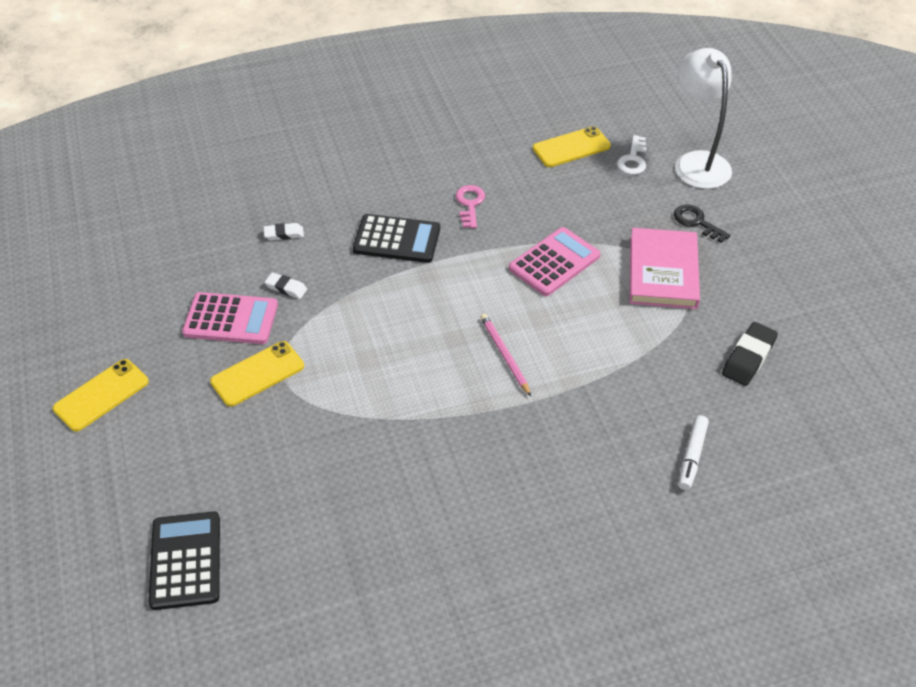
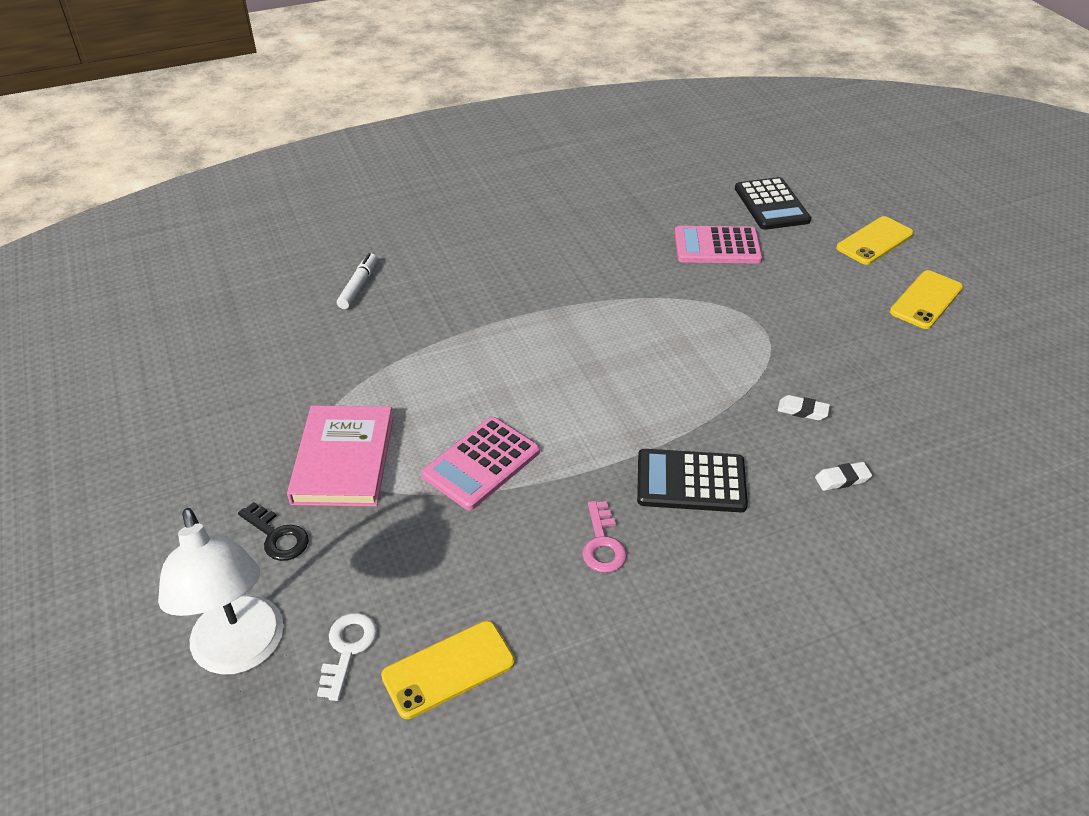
camera: 175 degrees right, 5 degrees down
(231, 319) = (845, 373): pink calculator -> pink calculator (717, 246)
(257, 374) = (786, 325): yellow phone -> yellow phone (874, 241)
(504, 355) = (537, 356): pink pencil -> none
(748, 357) = (273, 369): black eraser -> none

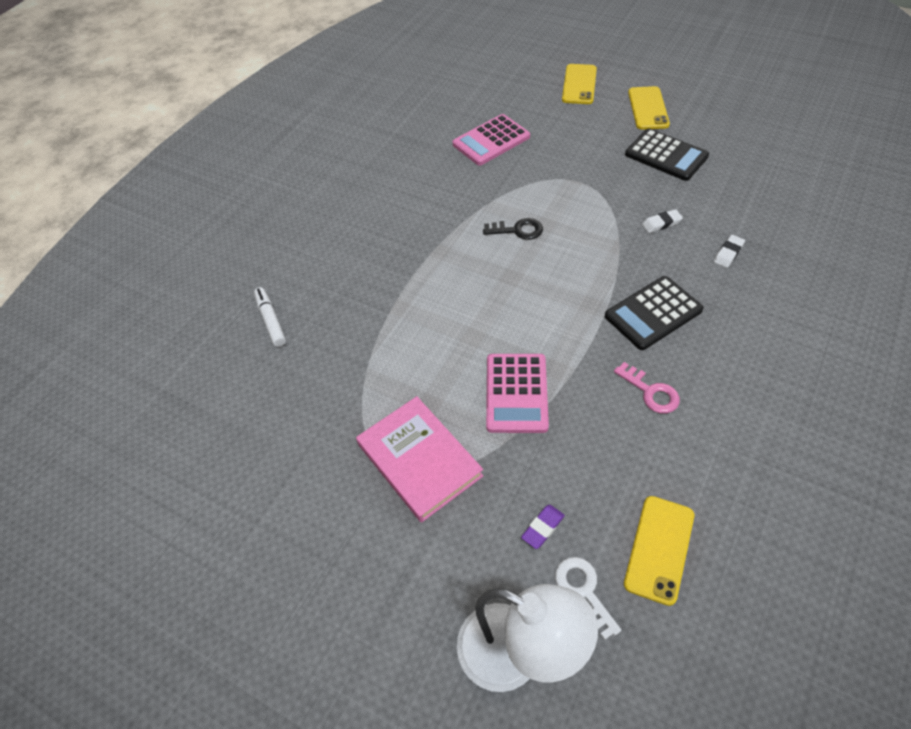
camera: 35 degrees left, 10 degrees up
(277, 536) = (440, 552): black key -> black key (518, 230)
(374, 578) = (542, 528): none -> purple eraser
(771, 205) = (492, 92): black calculator -> black calculator (666, 155)

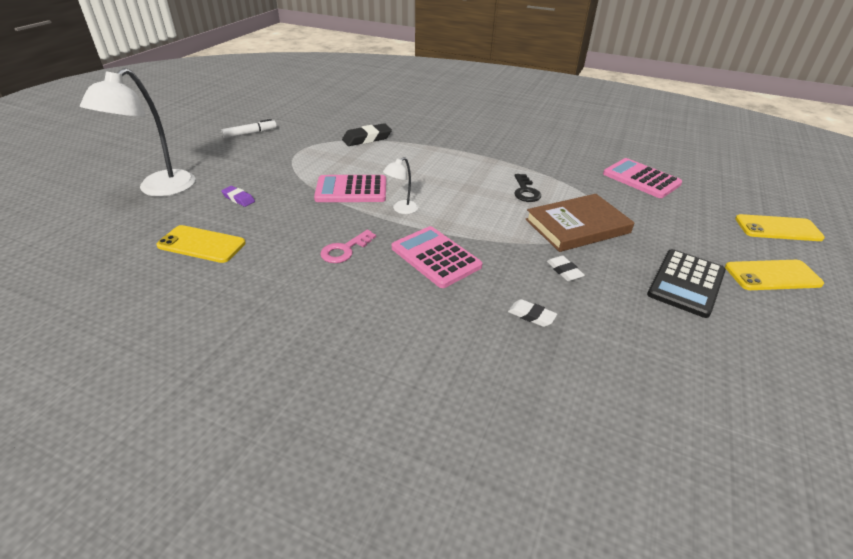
camera: 80 degrees right, 15 degrees down
(271, 320) = (417, 112): white marker -> white marker (250, 133)
(361, 382) = (367, 139): none -> black eraser
(419, 460) = (303, 158): pink book -> none
(562, 341) = (401, 209): none -> white lamp
(583, 591) = (187, 212): white key -> none
(586, 202) = (577, 226): none -> brown book
(653, 313) = (435, 257): black calculator -> pink calculator

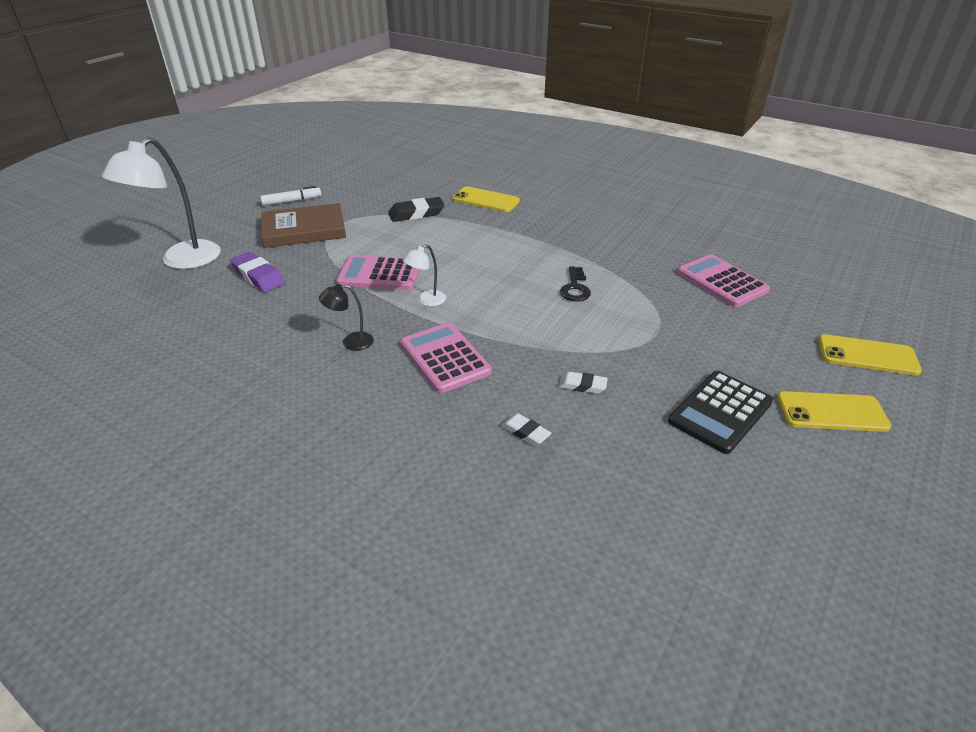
camera: 10 degrees right, 0 degrees up
(201, 244) = (207, 325): yellow phone -> yellow phone (486, 200)
(238, 198) = (258, 276): purple eraser -> purple eraser, size x1.68
(345, 250) = (351, 342): pink key -> black lamp
(564, 271) = (582, 386): white eraser -> white eraser turned 60 degrees counterclockwise
(577, 226) = (619, 334): brown book -> brown book (304, 230)

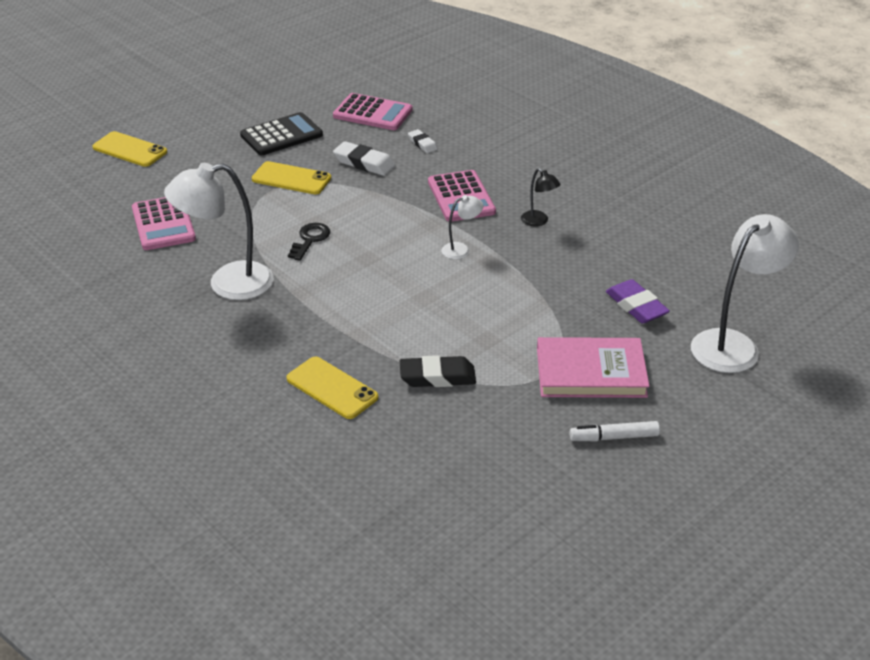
camera: 165 degrees left, 0 degrees up
(304, 230) = (591, 372): brown book -> pink book
(351, 342) = (538, 221): black lamp -> black lamp turned 45 degrees clockwise
(379, 274) = (502, 288): pink calculator -> pink calculator (372, 113)
(582, 386) = (364, 163): white eraser -> white eraser, size x1.68
(613, 245) = (227, 283): none -> white lamp
(831, 412) = (207, 124): yellow phone -> yellow phone (291, 179)

